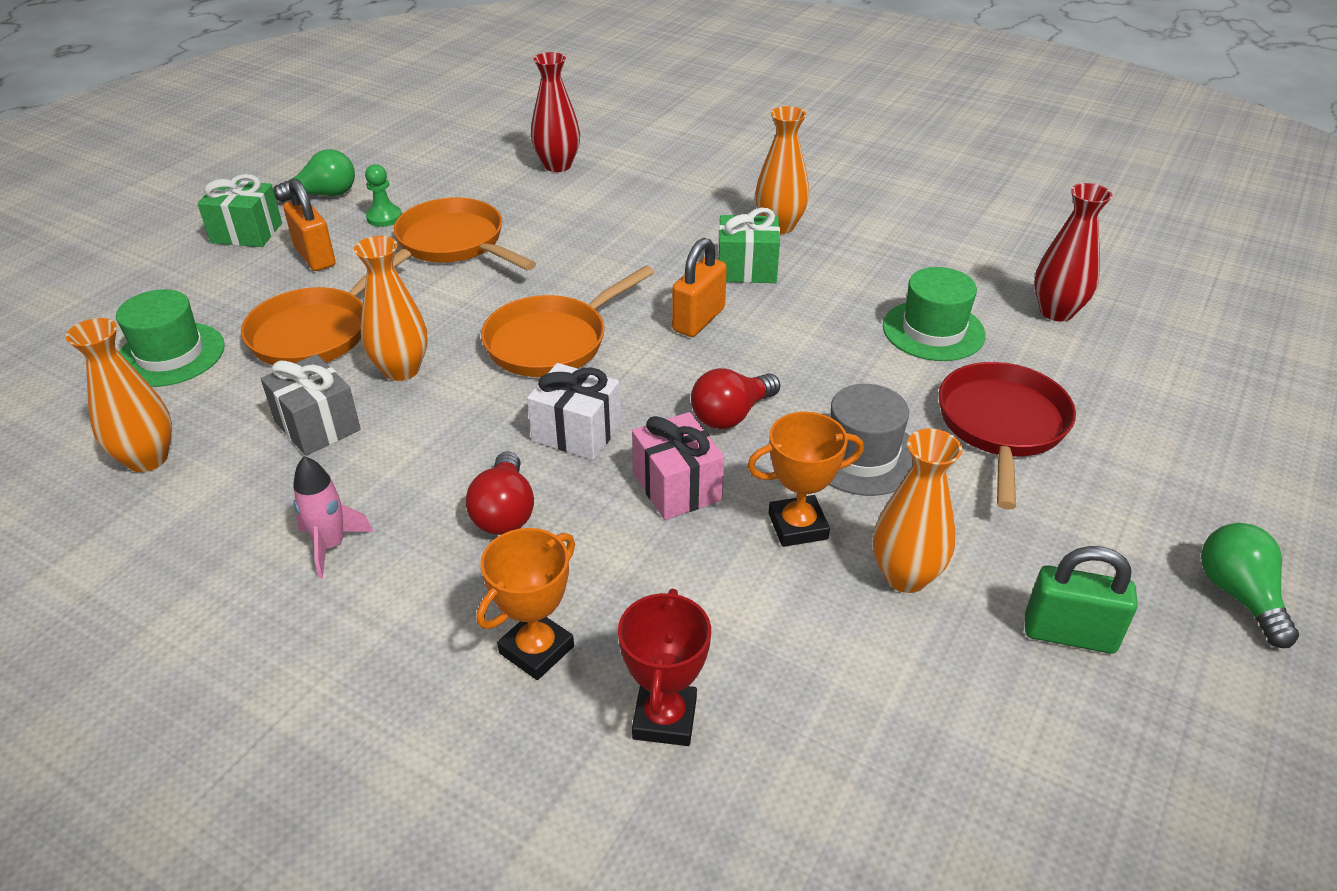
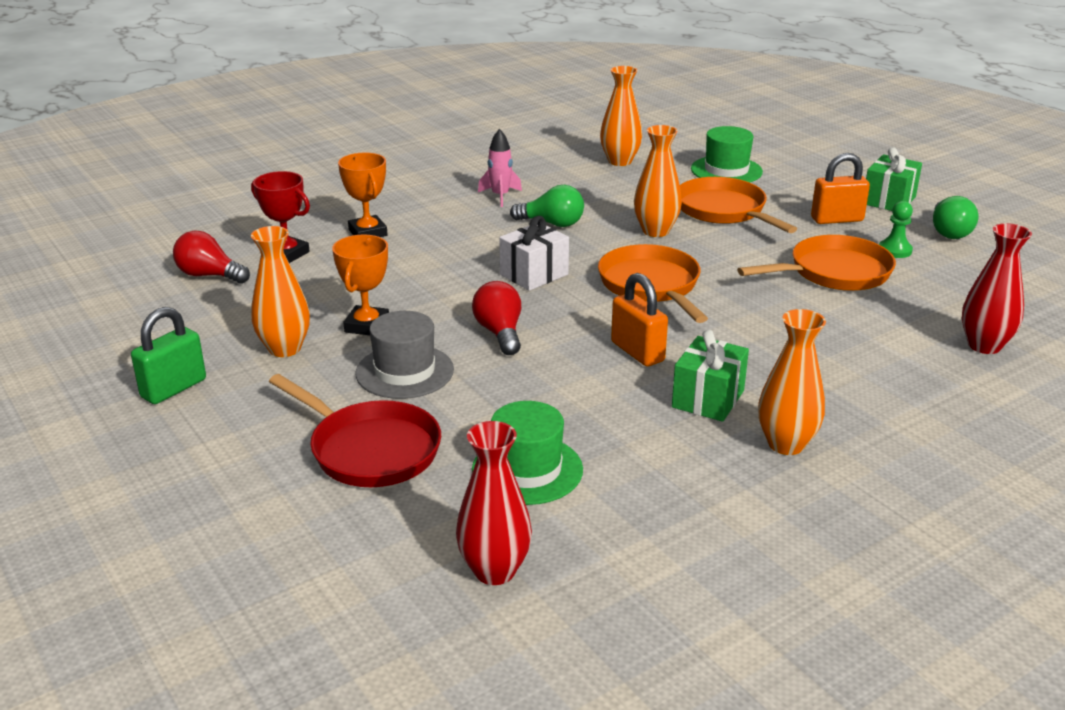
camera: 115 degrees right, 10 degrees down
(317, 425) = (613, 202): grey gift -> none
(504, 512) = (479, 241): red light bulb -> red light bulb (209, 275)
(677, 487) = (446, 295): pink gift -> none
(1238, 595) = (104, 475): green light bulb -> green light bulb (552, 223)

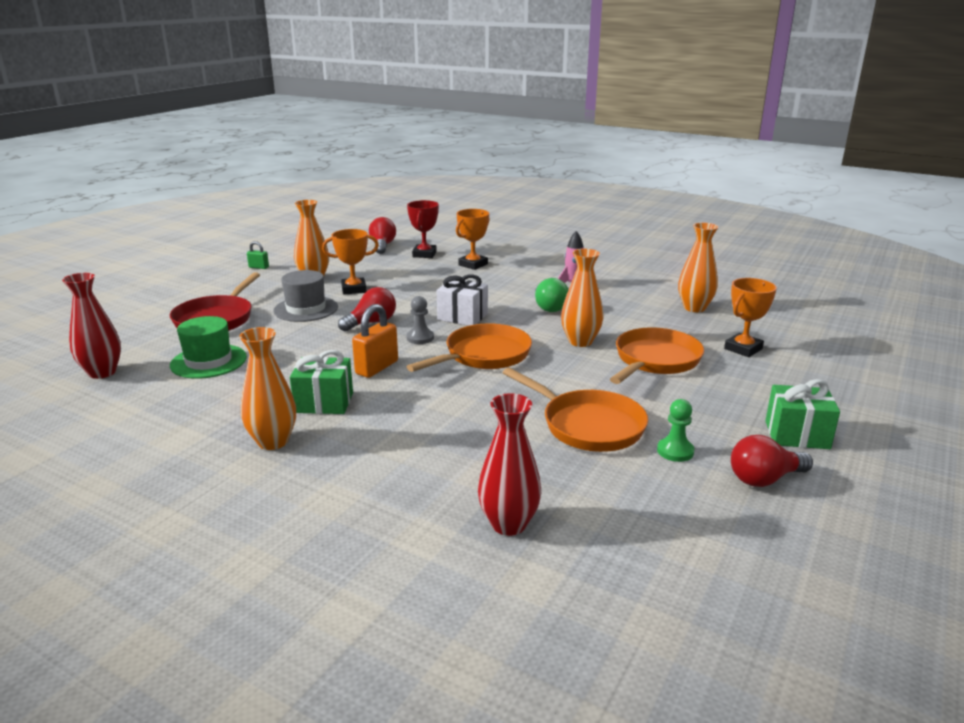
camera: 65 degrees right, 5 degrees down
(173, 388) = (259, 267): green padlock -> green padlock, size x0.54
(574, 311) = (420, 338): none -> grey pawn
(726, 170) = (743, 349): green hat -> orange trophy
(837, 219) = (708, 412): orange padlock -> none
(949, 232) = (764, 479): green light bulb -> red light bulb

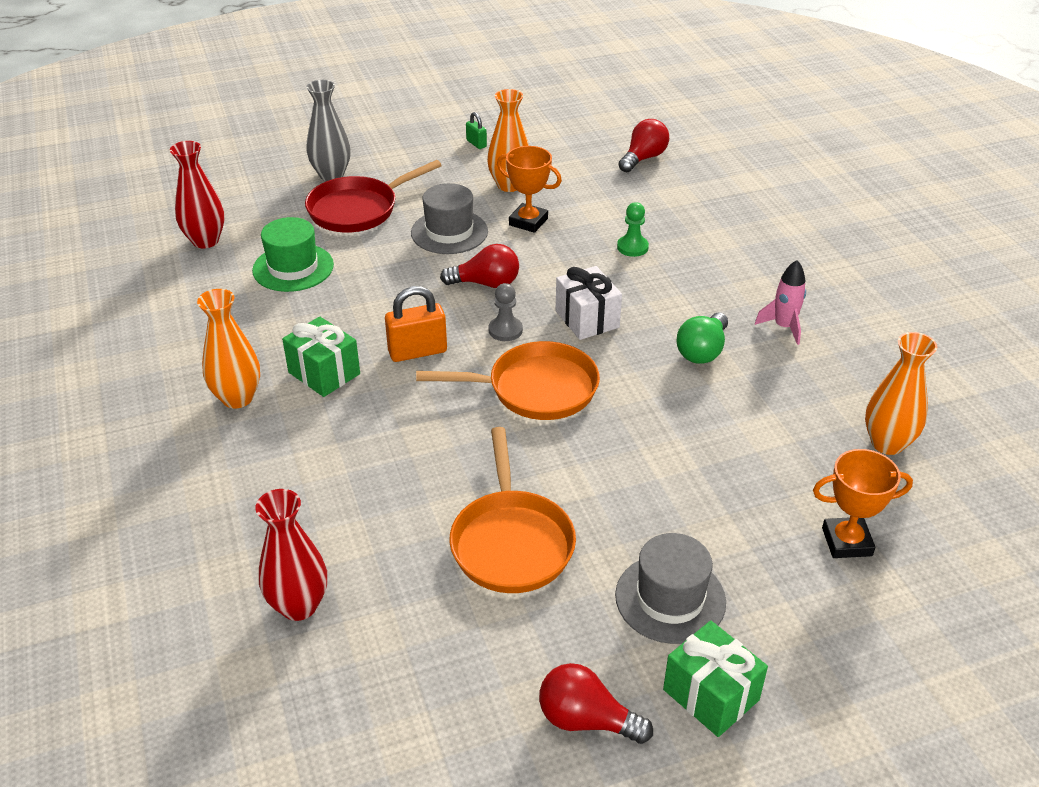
camera: 40 degrees right, 15 degrees up
(165, 309) = (331, 175): none -> grey vase
(424, 254) = (673, 193): red trophy -> none
(473, 265) = (707, 236): orange trophy -> none
(580, 342) = (664, 423): orange vase -> none
(655, 360) = (709, 498): orange pan -> none
(675, 451) = (549, 628): green pawn -> green pawn (632, 247)
(709, 407) = (670, 598): none -> grey hat

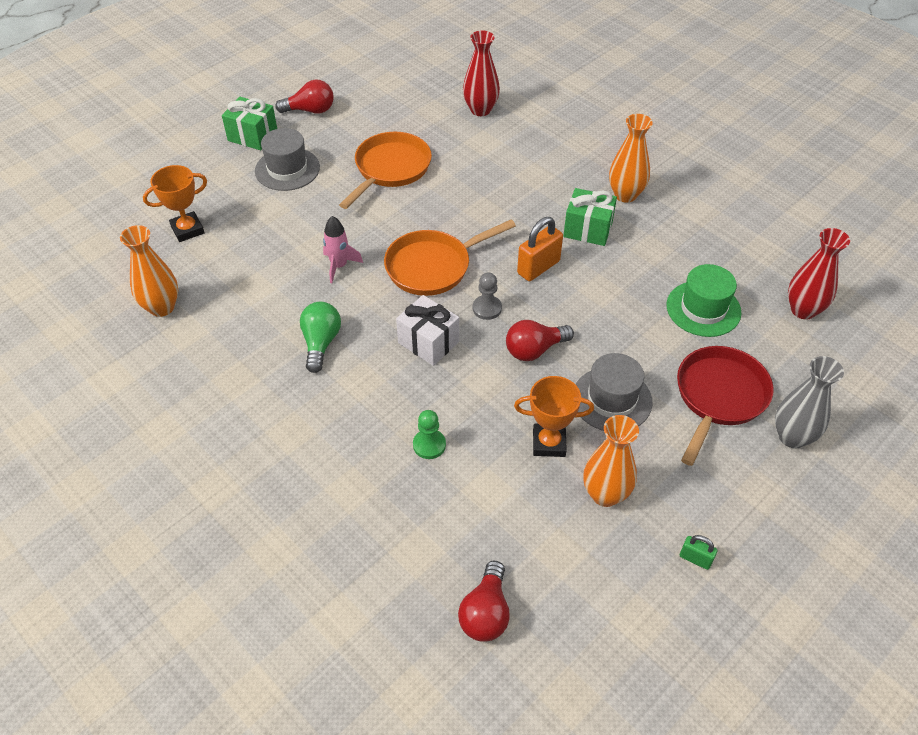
camera: 155 degrees right, 10 degrees up
(511, 542) = (390, 169): orange pan -> orange pan turned 60 degrees clockwise
(783, 327) = (257, 393): pink rocket -> pink rocket (339, 266)

